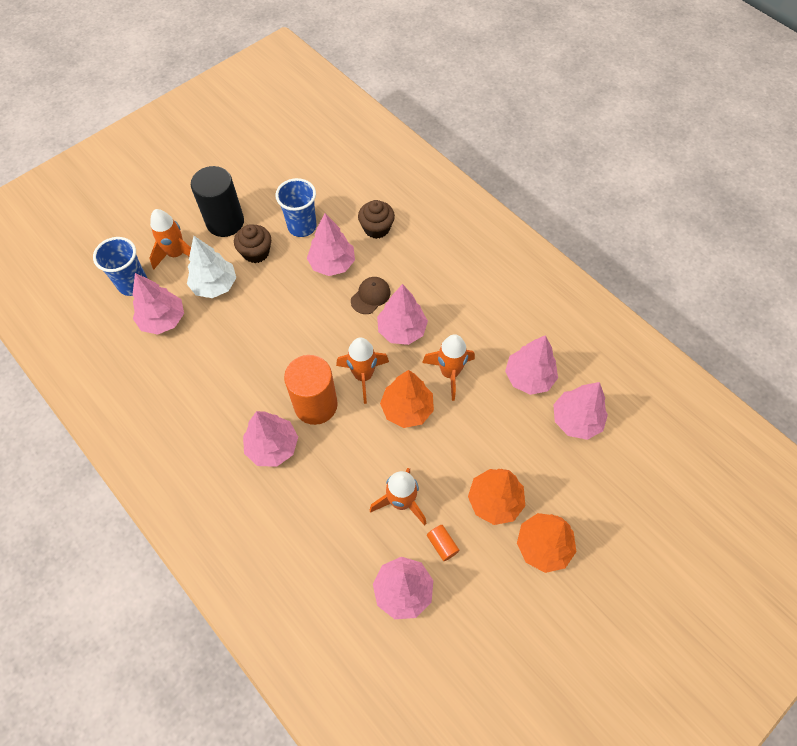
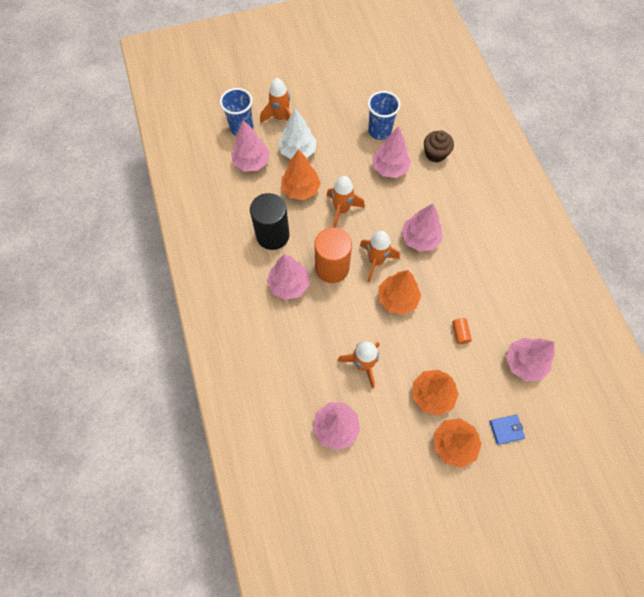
camera: 25 degrees right, 5 degrees up
(225, 222) = (325, 107): black cylinder -> black cylinder (272, 235)
(238, 328) = (301, 189): none -> orange tree
(256, 252) = (337, 138): brown cupcake -> none
(370, 296) = (407, 204): brown cap -> none
(442, 544) = (378, 408): orange cylinder -> orange cylinder (460, 333)
(449, 373) = (441, 286): orange rocket -> orange rocket (342, 210)
(529, 377) = (502, 314): pink tree -> none
(591, 503) = (506, 429): none -> blue wallet

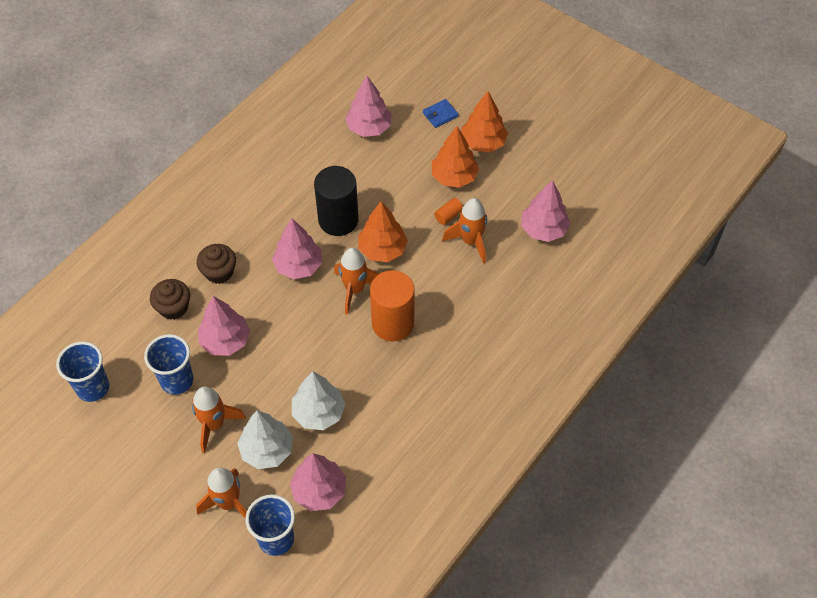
camera: 125 degrees left, 10 degrees down
(272, 235) = (398, 402): black cylinder -> black cylinder (338, 220)
(289, 285) = (442, 350): pink tree -> none
(301, 189) = (318, 412): orange tree -> white tree
(342, 210) = (316, 355): orange rocket -> orange rocket (214, 424)
(405, 91) = (93, 387): none -> blue cup
(446, 191) = (219, 272): none -> brown cupcake
(460, 333) = (378, 184): orange cylinder -> orange cylinder (448, 216)
(506, 429) = (440, 115): blue wallet -> blue wallet turned 75 degrees counterclockwise

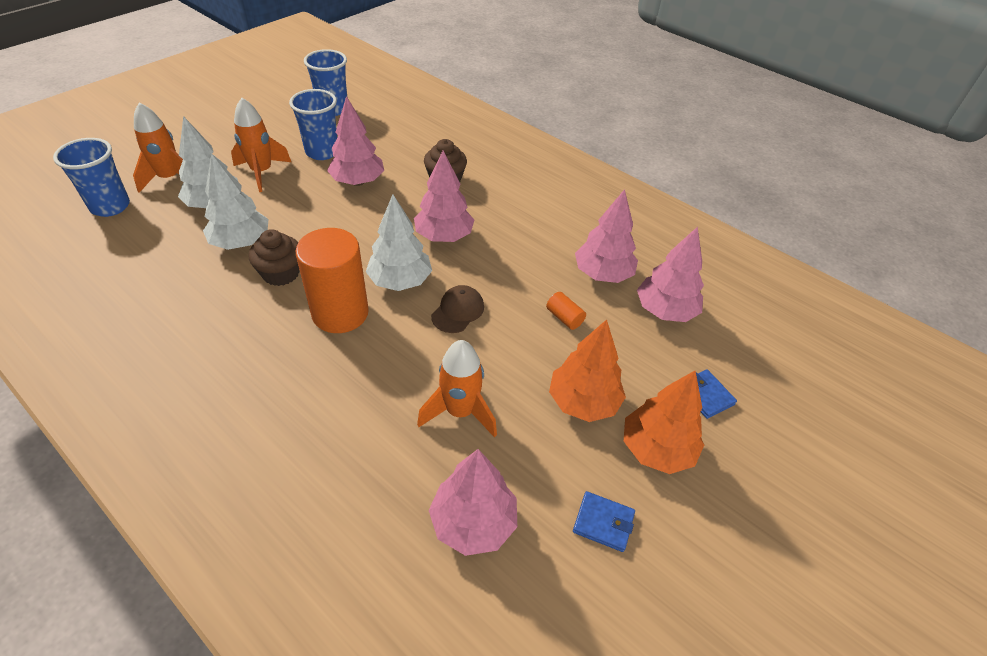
camera: 90 degrees right, 10 degrees down
(173, 307) = (407, 151): brown cupcake -> brown cupcake (281, 273)
(319, 491) = (145, 238): pink tree -> pink tree (603, 274)
(338, 220) = (508, 272): black cylinder -> none
(354, 289) = (400, 281): orange rocket -> white tree
(382, 249) = (458, 311): orange tree -> brown cap
(448, 216) = (509, 388): orange cylinder -> orange cylinder (564, 318)
(533, 170) = (603, 522): none -> blue wallet

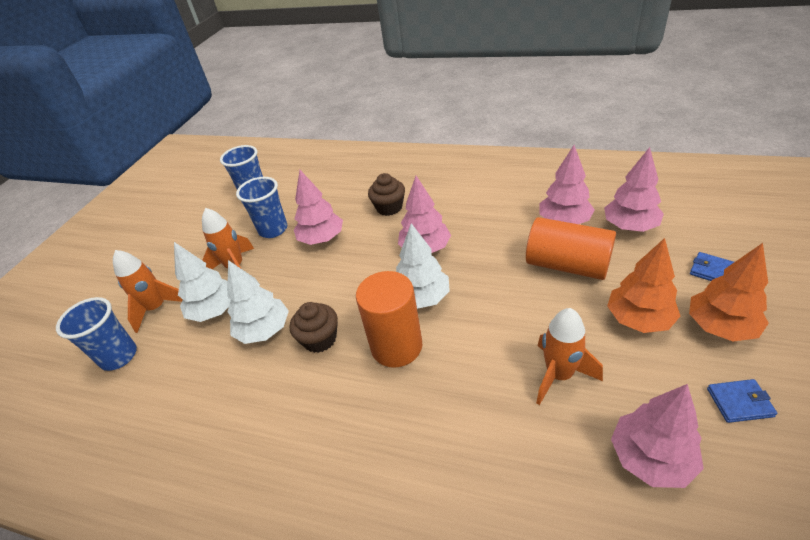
camera: 15 degrees left, 5 degrees down
(458, 311) = (486, 299): brown cap -> none
(564, 318) = (567, 265): orange cylinder -> orange cylinder, size x2.48

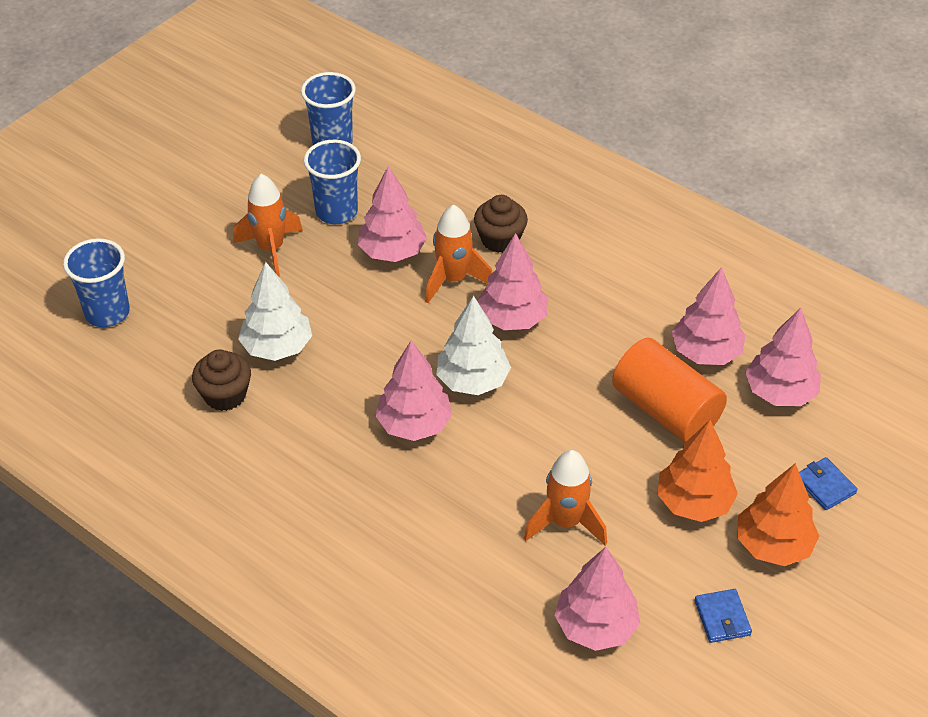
camera: 15 degrees right, 5 degrees up
(157, 308) = (162, 268): orange rocket -> orange rocket (453, 280)
(215, 311) = (229, 299): white tree -> none
(320, 339) = (335, 382): brown cupcake -> brown cupcake (225, 395)
(396, 346) = (414, 424): orange cylinder -> pink tree
(739, 402) = (722, 618): blue wallet -> blue wallet turned 60 degrees clockwise

